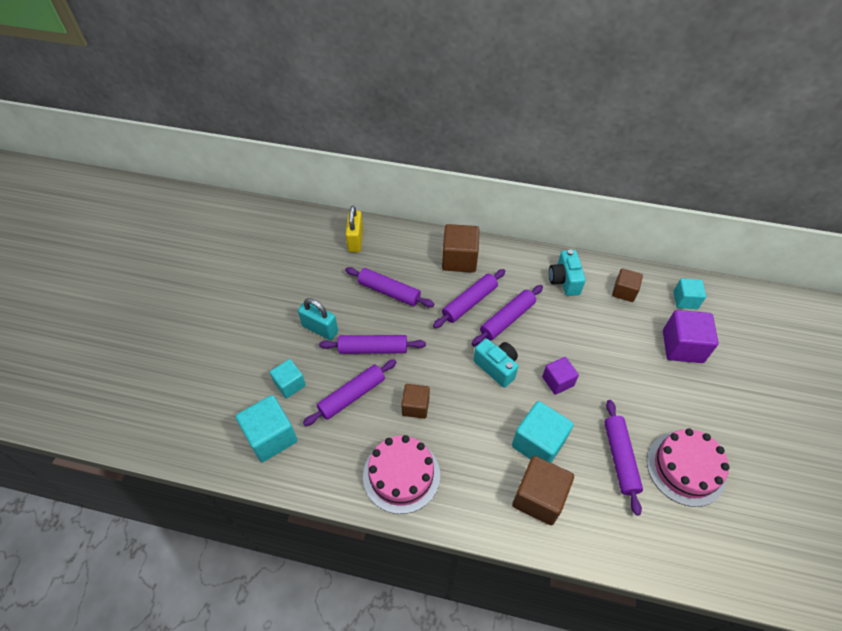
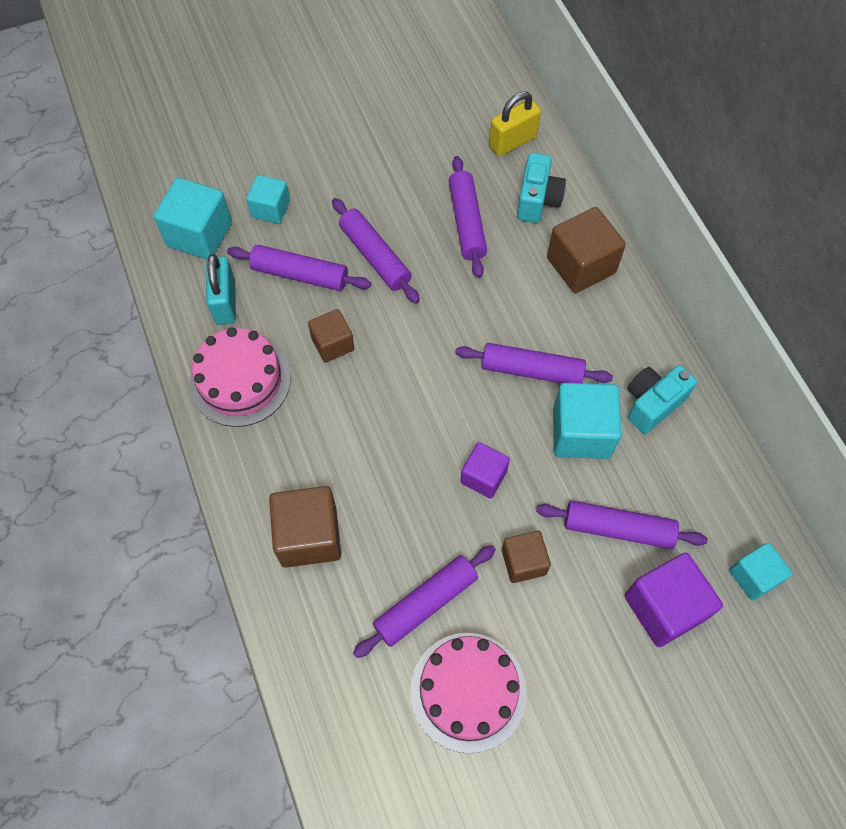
camera: 55 degrees right, 10 degrees up
(320, 329) = (360, 190): turquoise padlock -> turquoise padlock (225, 302)
(469, 302) = (522, 315): purple rolling pin -> purple rolling pin (618, 529)
(496, 367) = (450, 397): turquoise camera -> turquoise camera (537, 200)
(538, 443) = (379, 499): turquoise cube -> turquoise cube (581, 432)
(624, 291) = (698, 488): brown cube -> brown cube (523, 562)

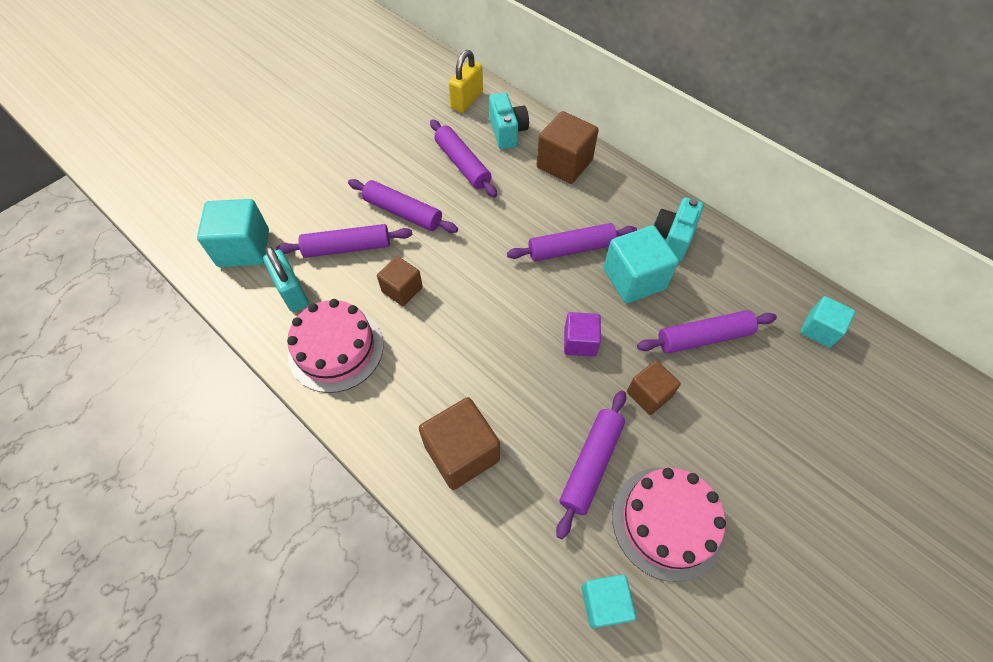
camera: 25 degrees left, 5 degrees down
(270, 209) = (298, 208): turquoise cube -> turquoise cube (604, 603)
(664, 607) = (773, 381): purple cube -> none

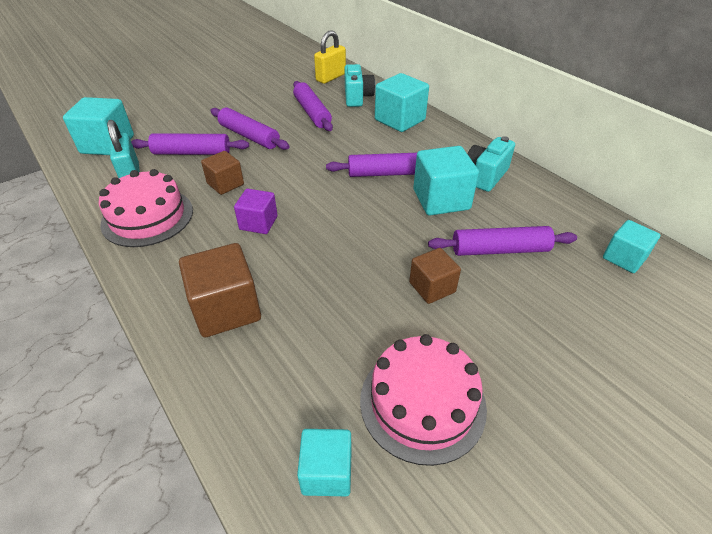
camera: 10 degrees right, 15 degrees down
(564, 164) = (399, 120): brown cube -> turquoise cube
(580, 342) = (374, 238): purple cube -> purple cube (258, 223)
(591, 464) = (354, 337): purple rolling pin -> none

